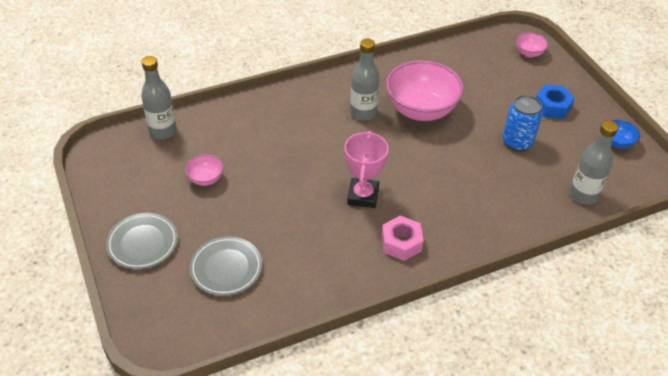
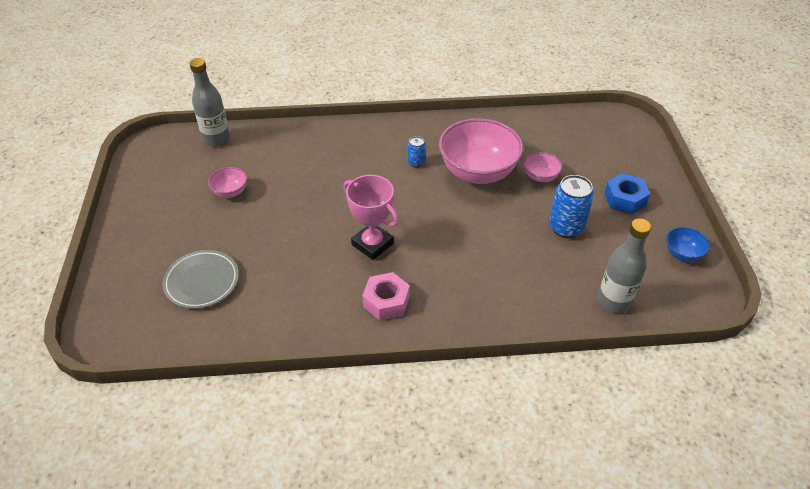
camera: 20 degrees right, 0 degrees up
(143, 243) = (140, 238): grey plate -> none
(363, 113) = (416, 162): grey bottle -> blue can
(363, 196) = (372, 244): pink trophy -> pink trophy turned 75 degrees counterclockwise
(529, 53) = (626, 138): pink bowl -> pink bowl (540, 177)

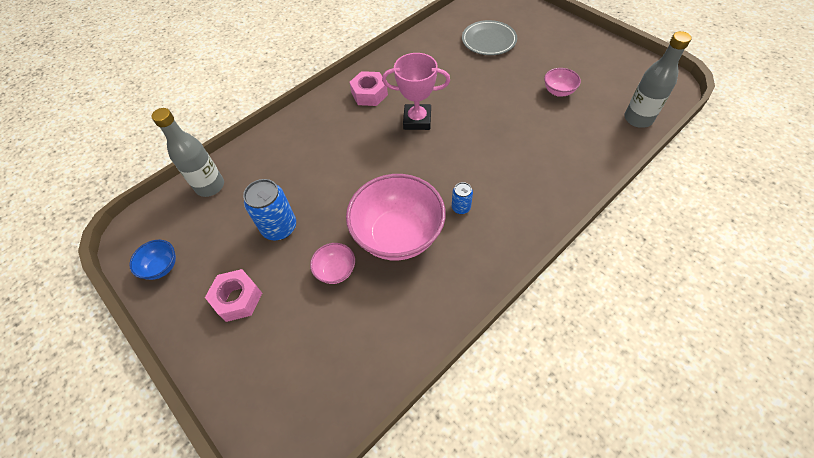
camera: 145 degrees right, 10 degrees up
(624, 199) = (237, 299): blue nut -> pink nut

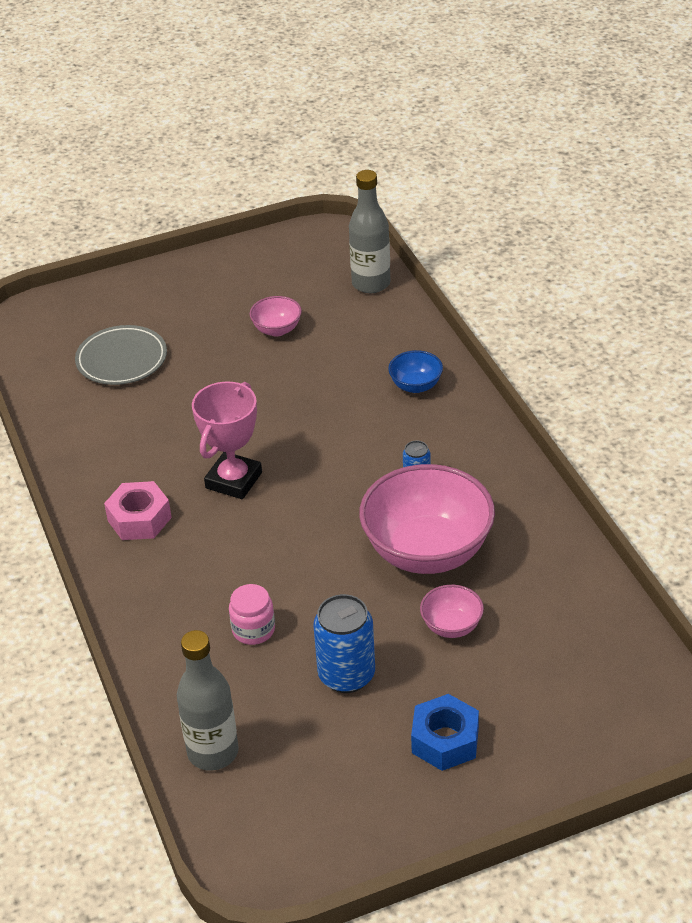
camera: 70 degrees left, 15 degrees down
(161, 267) = (344, 830): blue bowl -> blue bowl (416, 386)
(237, 299) = (445, 740): pink nut -> blue nut
(303, 171) = (253, 630): none -> pink jar

